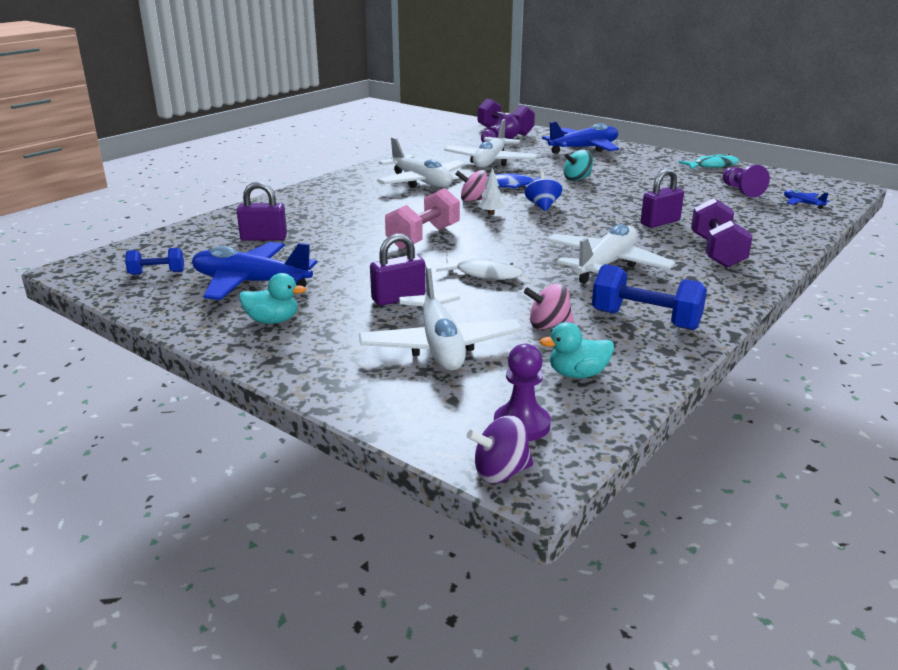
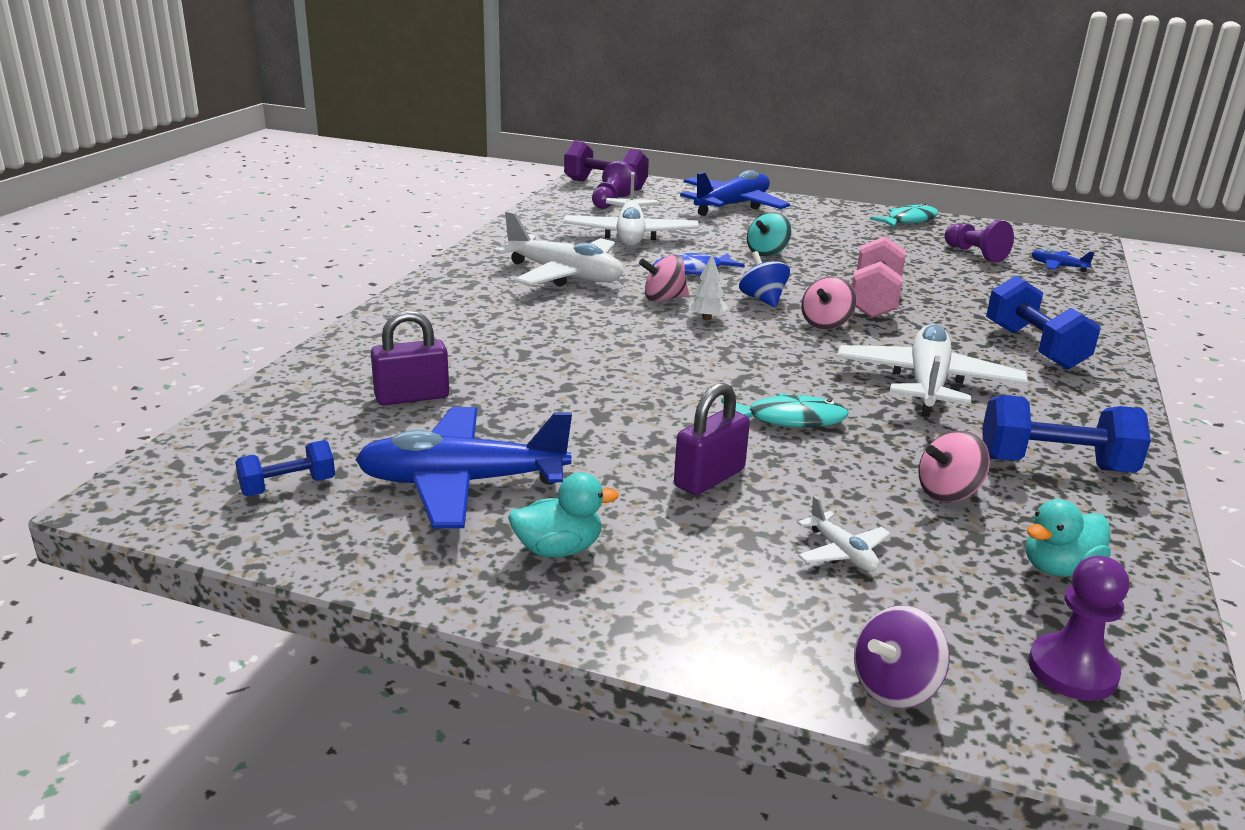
camera: 20 degrees left, 0 degrees up
(423, 237) = (650, 368): pink dumbbell -> pink dumbbell (874, 300)
(440, 346) = (842, 552): white plane -> white plane, size x0.44
(485, 274) = (789, 419): white fish -> turquoise fish
(500, 472) = (1125, 763): purple spinning top -> purple spinning top (894, 687)
(572, 224) = (826, 324): none -> pink spinning top
(660, 222) = (928, 310): purple padlock -> none
(716, 252) = (1034, 347): purple dumbbell -> blue dumbbell

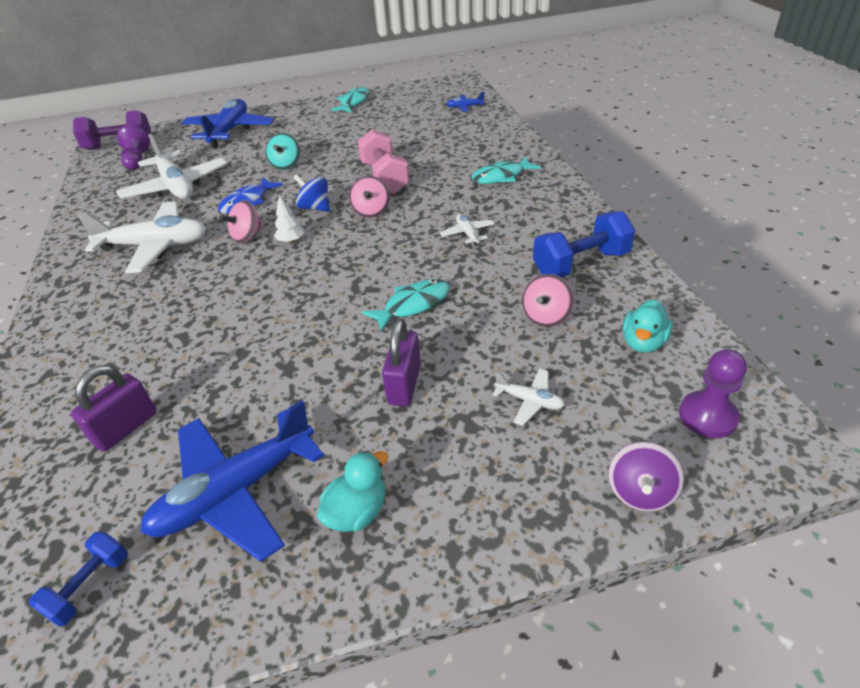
camera: 30 degrees left, 15 degrees up
(927, 383) = (467, 234): white plane -> white plane, size x0.44
(975, 254) = (413, 115): purple pawn -> none
(1034, 347) = (501, 177): blue dumbbell -> turquoise fish

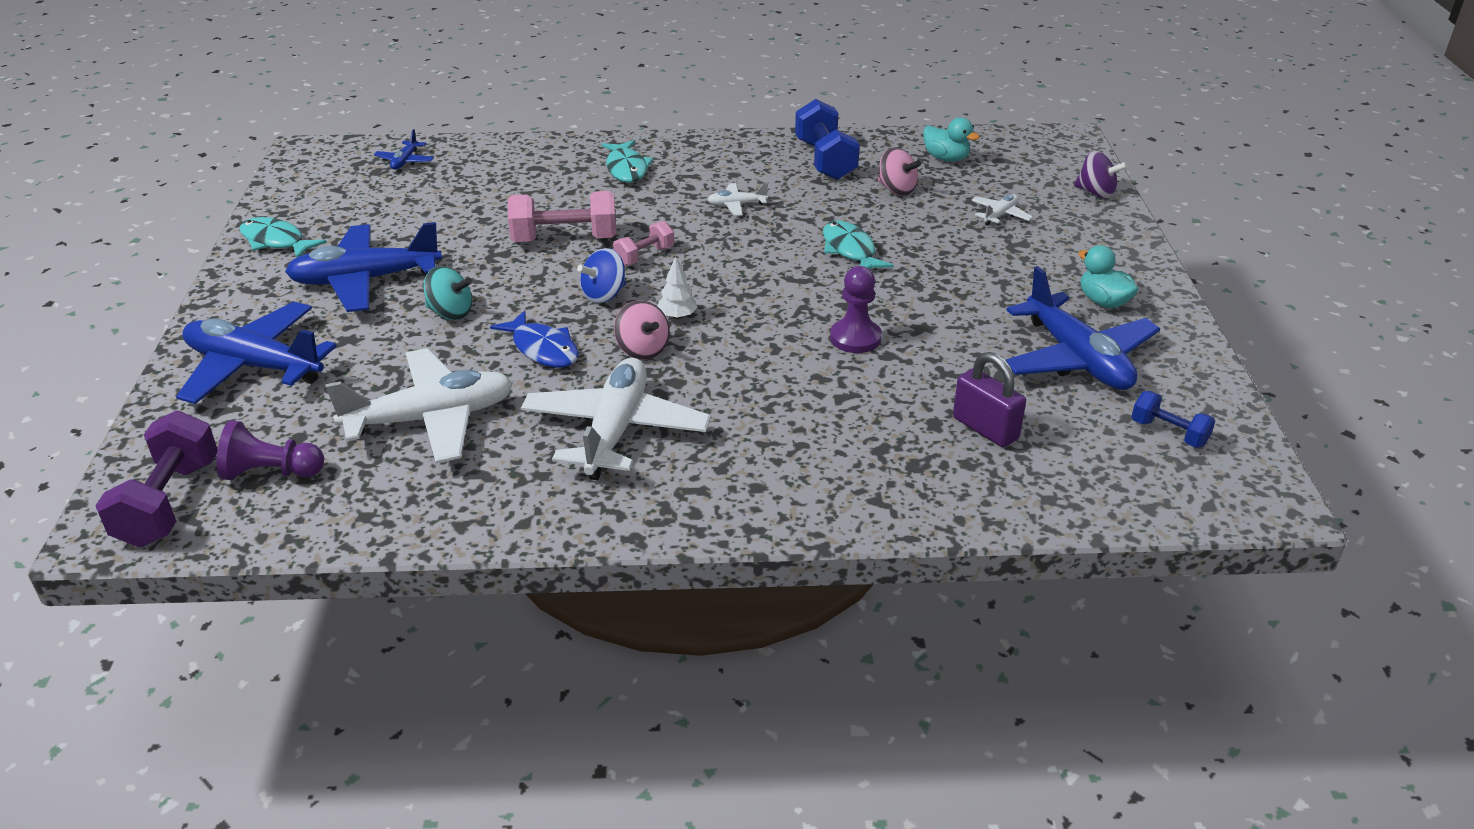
camera: 80 degrees left, 5 degrees down
(317, 134) = (365, 280): none -> blue plane
(371, 211) = (644, 256): pink spinning top -> pink dumbbell
(404, 384) = (965, 267): purple padlock -> none
(707, 416) = (1032, 155): purple pawn -> purple pawn (855, 338)

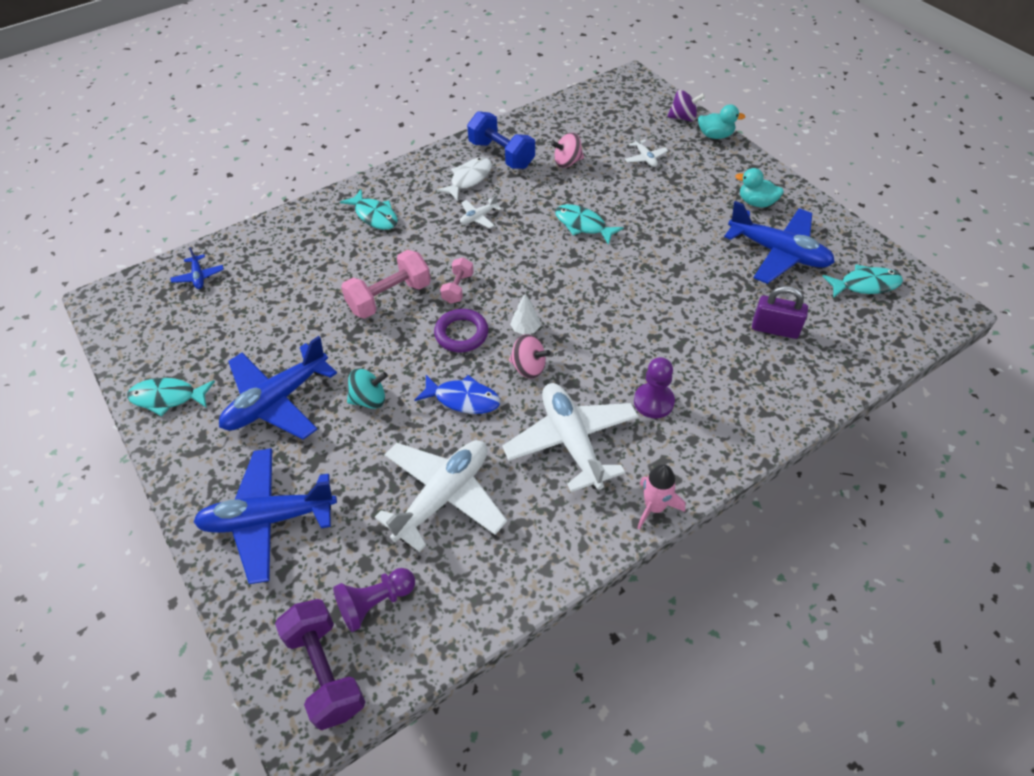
camera: 30 degrees left, 15 degrees up
(604, 295) = (461, 334): blue spinning top -> purple ring
(641, 526) = (654, 507): none -> pink rocket
(763, 170) = (469, 179): none -> white fish
(855, 338) = (647, 295): purple pawn -> purple pawn (653, 402)
(896, 190) = (567, 162): pink spinning top -> pink spinning top turned 150 degrees clockwise
(946, 158) = (575, 123): turquoise duck -> turquoise duck (715, 135)
(1000, 215) = (645, 158): white plane -> white plane turned 150 degrees clockwise
(1168, 433) = (865, 285): blue dumbbell -> turquoise fish

